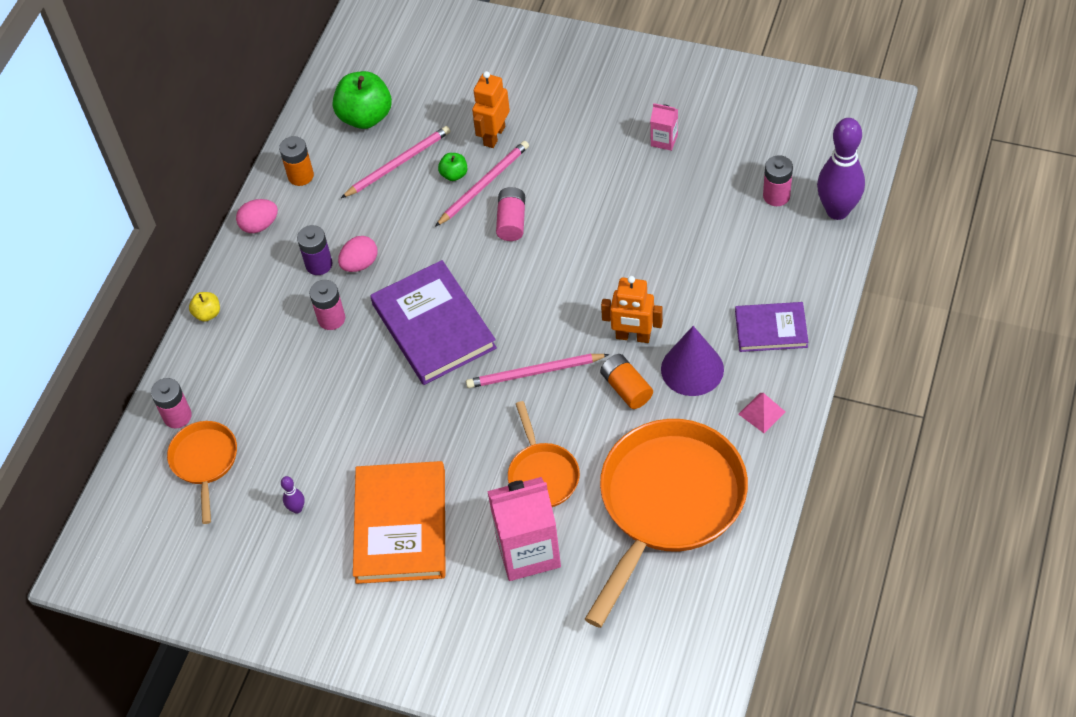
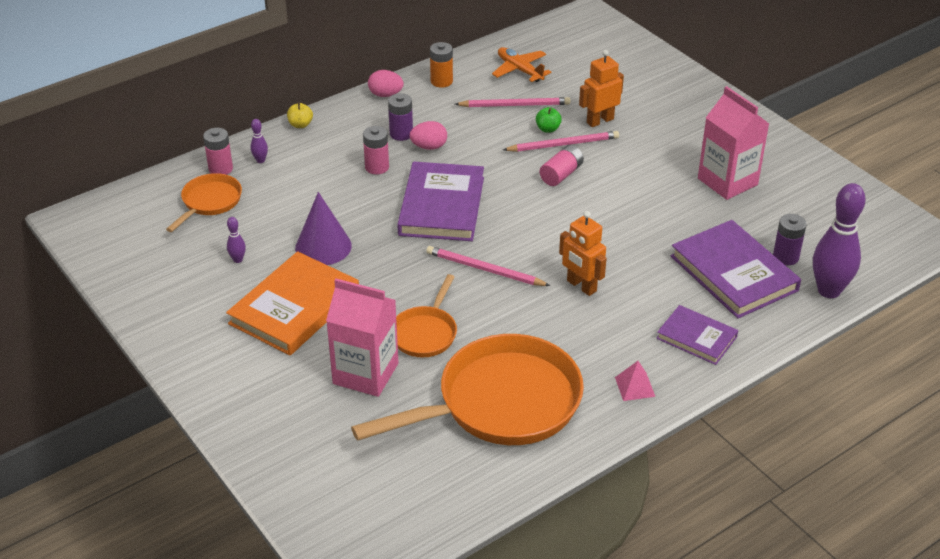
camera: 30 degrees right, 15 degrees down
(208, 381) = (260, 160): none -> purple bowling pin
(365, 117) = (519, 70): green apple -> orange plane
(626, 388) = (543, 314): orange battery -> none
(664, 140) = (727, 181): pink carton -> pink carton, size x2.11
(692, 369) = (607, 329): purple cone -> purple cone (323, 246)
(748, 241) = (733, 273): none -> purple book
(776, 196) = (785, 257): pink battery -> purple battery

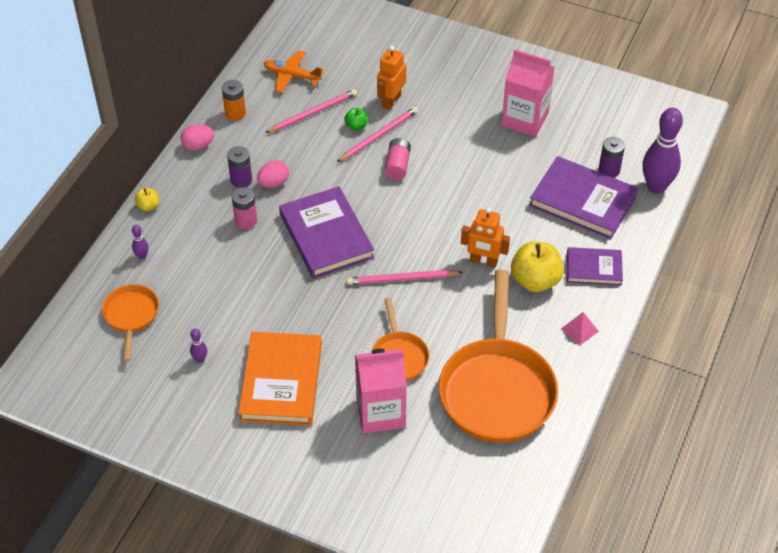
camera: 30 degrees left, 10 degrees up
(220, 169) = (114, 279): pink battery -> none
(323, 246) = (260, 315): purple cone -> none
(500, 403) = (497, 389): orange pan -> orange pan turned 150 degrees clockwise
(623, 323) = (535, 280): none -> yellow apple

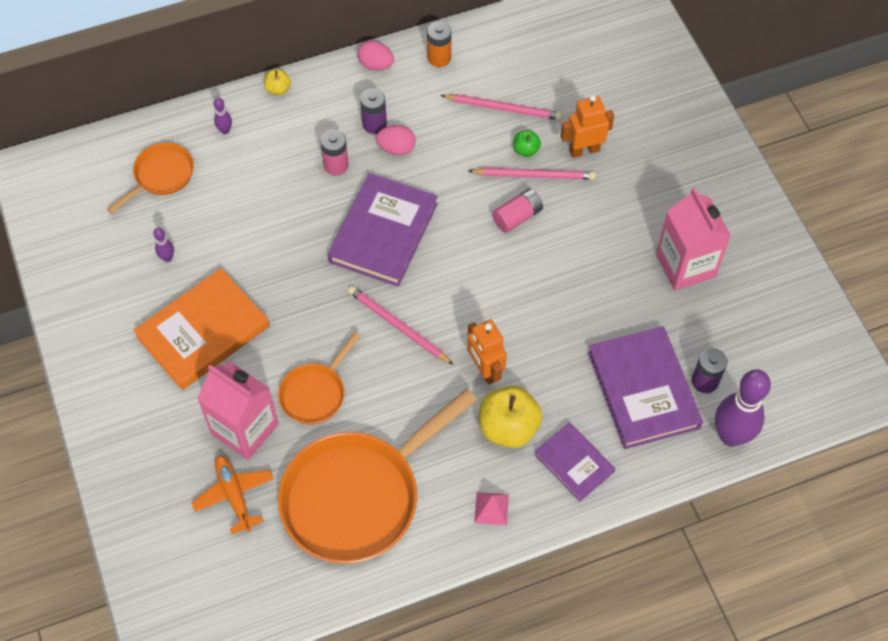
camera: 45 degrees right, 10 degrees up
(292, 76) = (526, 58): orange plane -> orange plane (234, 495)

